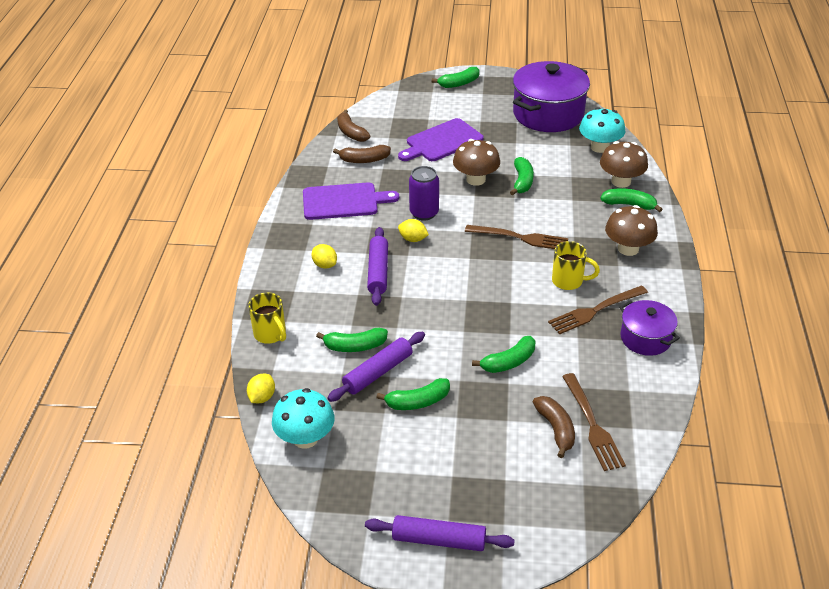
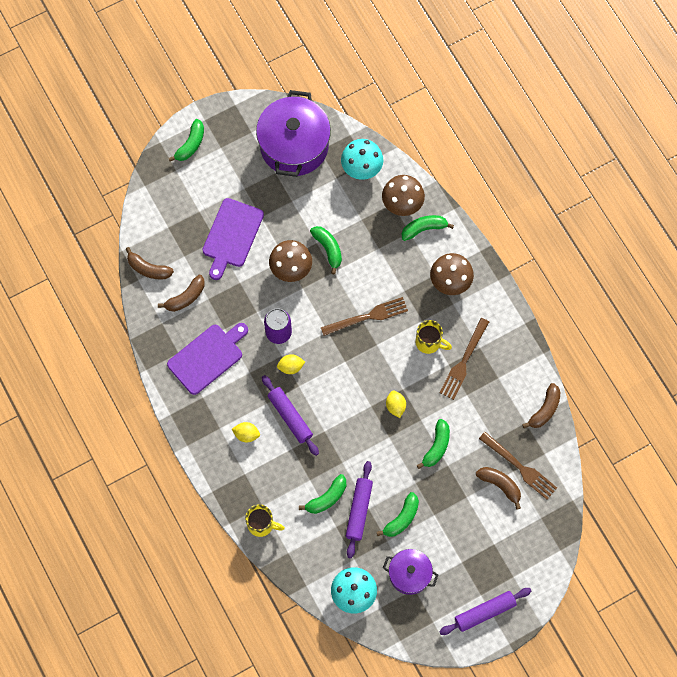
camera: 35 degrees left, 30 degrees up
(262, 397) = (300, 580): yellow lemon -> yellow lemon (395, 406)
(568, 281) = (429, 342): yellow mug -> yellow mug turned 45 degrees clockwise
(645, 338) = (511, 368): purple pot -> purple pot (409, 574)
(661, 390) = (544, 410): none -> brown banana

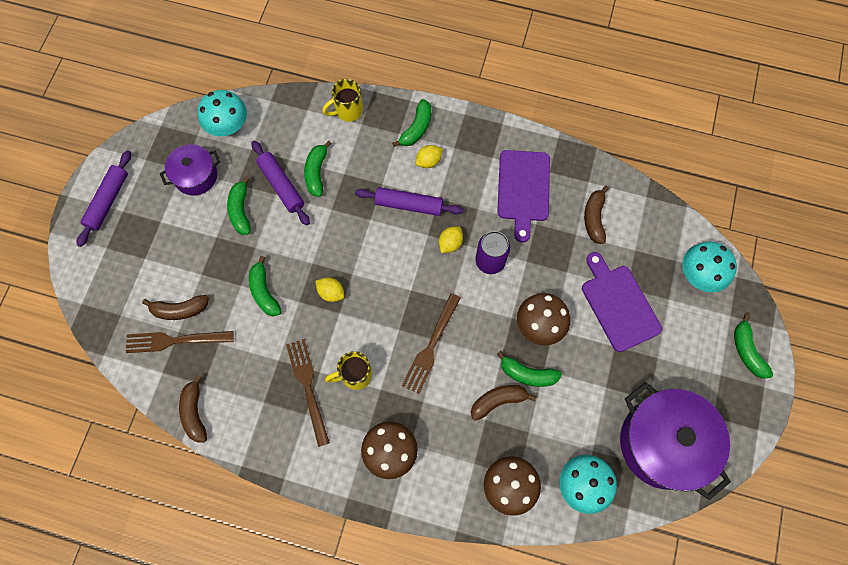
camera: 135 degrees right, 0 degrees up
(148, 269) = (649, 212): brown banana -> brown banana (498, 401)
(164, 207) = (699, 275): none -> turquoise mushroom
(424, 229) = (464, 480): green banana -> green banana (416, 128)

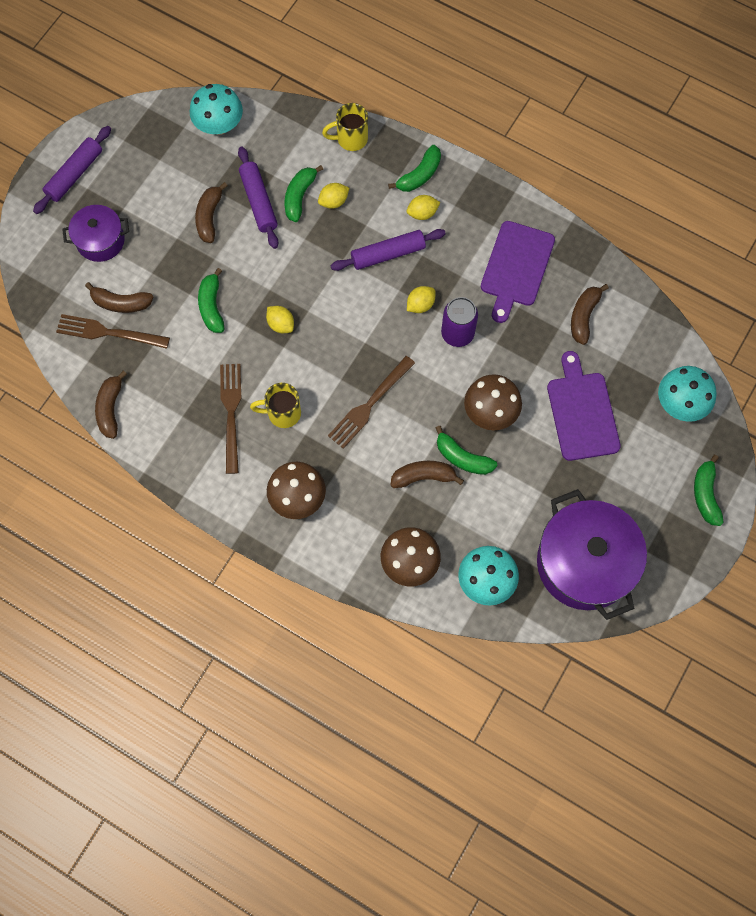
camera: 15 degrees right, 0 degrees up
(196, 176) = (171, 170): purple pot -> purple pot (100, 240)
(241, 210) = (209, 217): green banana -> brown banana
(348, 170) = (333, 201): none -> yellow lemon
(409, 205) = (388, 254): purple rolling pin -> purple rolling pin turned 45 degrees counterclockwise

